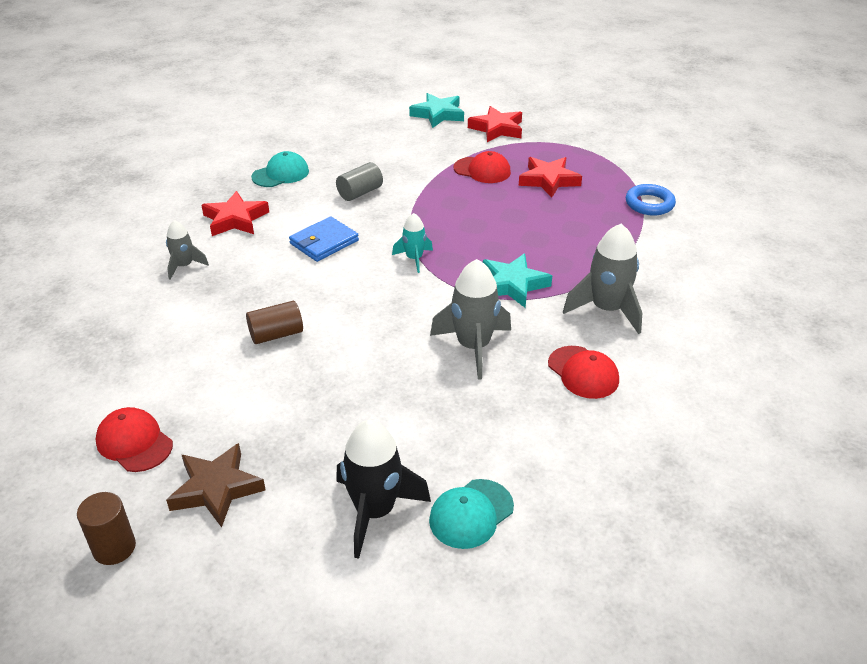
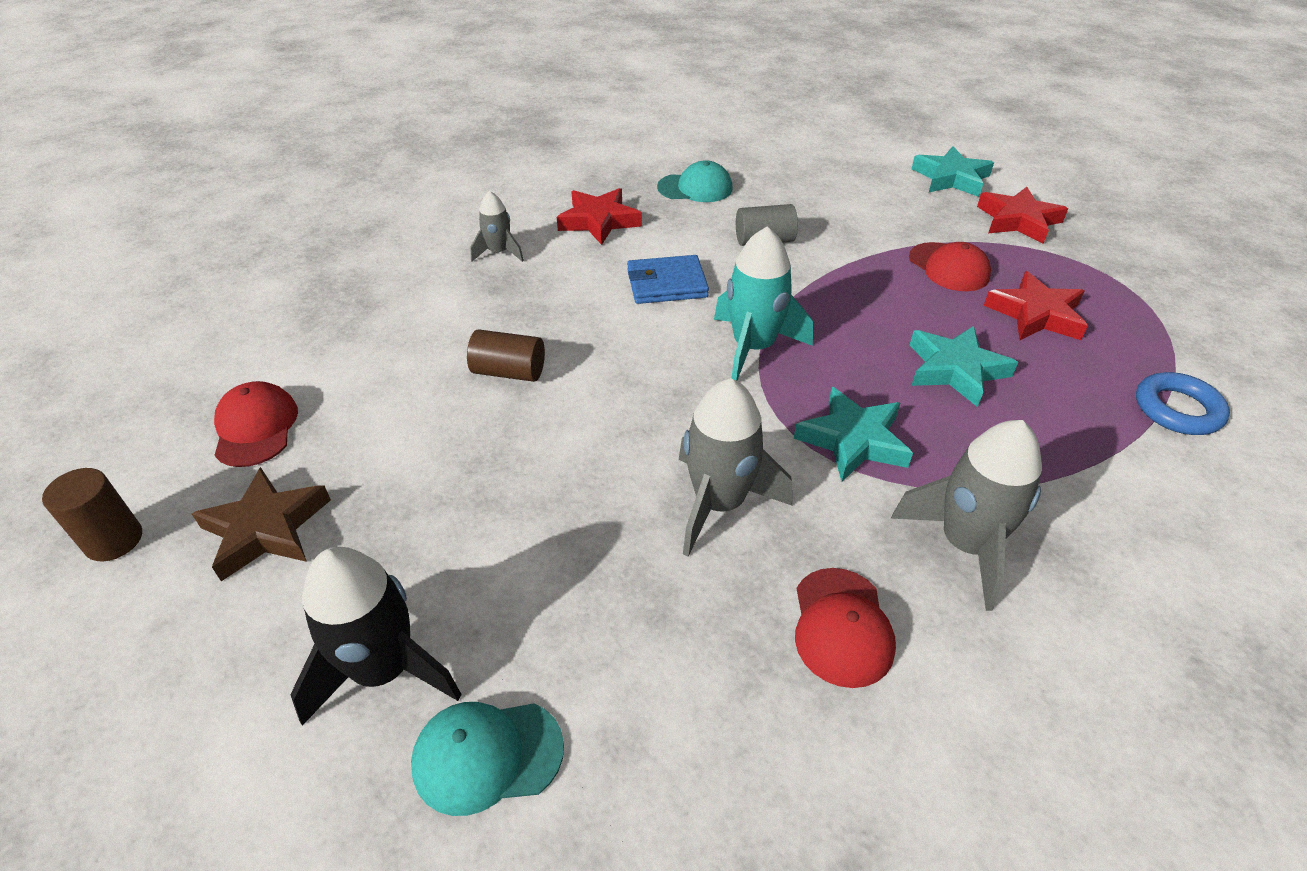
camera: 35 degrees right, 5 degrees up
(414, 259) = (753, 348): turquoise rocket -> turquoise rocket, size x1.76
(533, 226) = (955, 370): none -> turquoise star

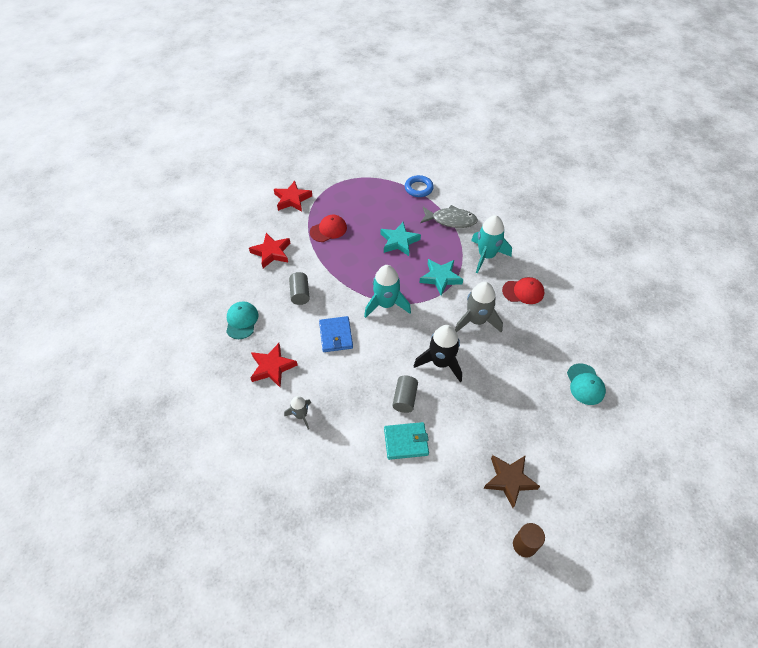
camera: 90 degrees left, 10 degrees up
(256, 428) = (450, 506): red cap -> none
(383, 669) = (563, 420): black rocket -> black rocket (441, 362)
(412, 372) = (406, 442): none -> turquoise wallet
(509, 372) = (405, 398): brown cylinder -> grey cylinder
(951, 178) = (249, 214): turquoise star -> none
(965, 545) = (486, 256): grey rocket -> turquoise rocket
(1035, 314) = (363, 210): red star -> red star (271, 252)
(1081, 472) = (451, 220): none -> grey fish

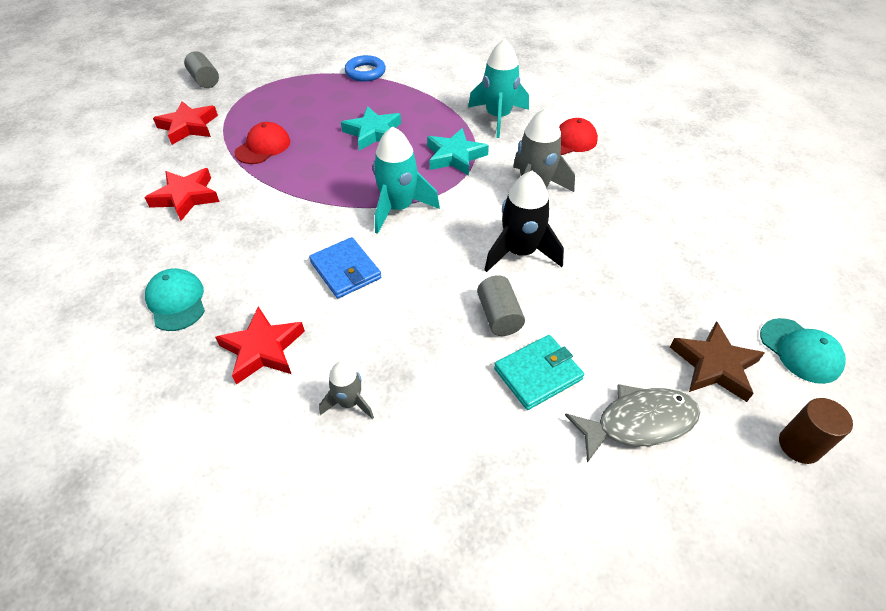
camera: 25 degrees left, 5 degrees down
(300, 294) = (259, 235): grey cylinder -> grey cylinder (205, 80)
(451, 220) = (428, 93): grey fish -> grey fish (638, 422)
(585, 384) = (716, 214): turquoise cap -> turquoise cap (800, 350)

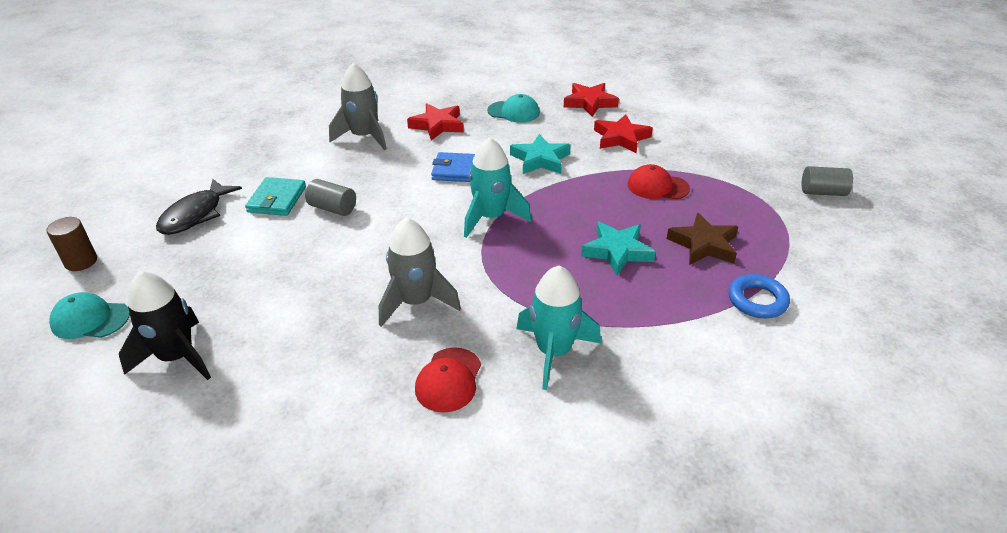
camera: 130 degrees right, 10 degrees down
(188, 126) = (731, 162): red star -> red star (590, 103)
(263, 147) = (657, 186): red cap -> red cap turned 120 degrees clockwise
(349, 402) = (364, 137): grey rocket -> grey rocket, size x1.76
(455, 156) = (521, 281): turquoise star -> turquoise star (540, 159)
(520, 252) = (364, 249): black rocket -> black rocket (177, 357)
(638, 422) = (195, 215): grey fish -> black fish
(714, 365) = (159, 270): brown star -> brown star (703, 244)

